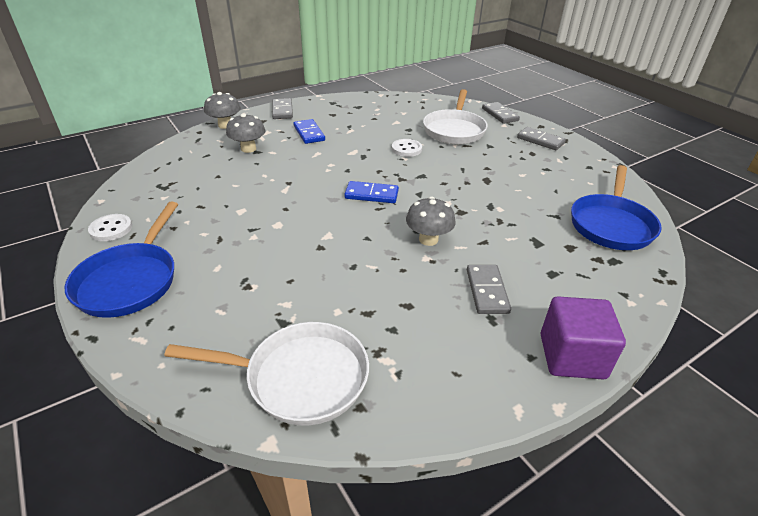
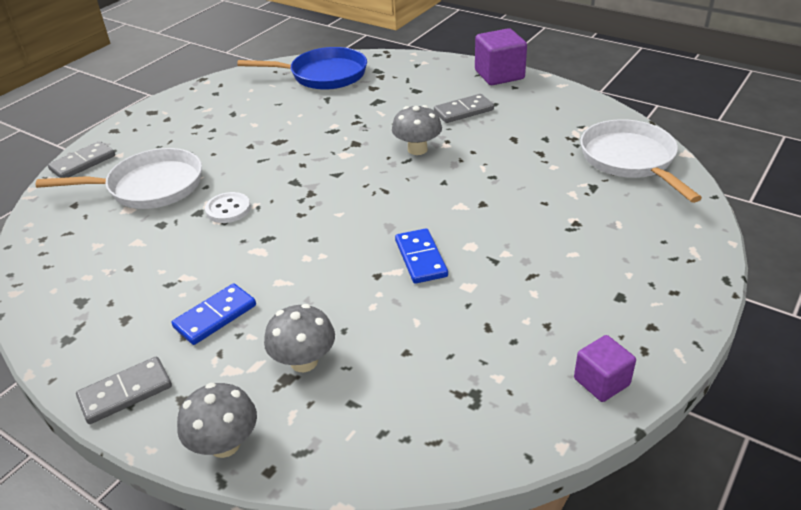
camera: 110 degrees left, 0 degrees up
(111, 229) = (601, 382): white button -> purple cube
(130, 281) = (650, 302): blue pan -> none
(371, 194) = (360, 203): blue domino -> blue domino (420, 258)
(540, 140) = (160, 125): grey domino -> none

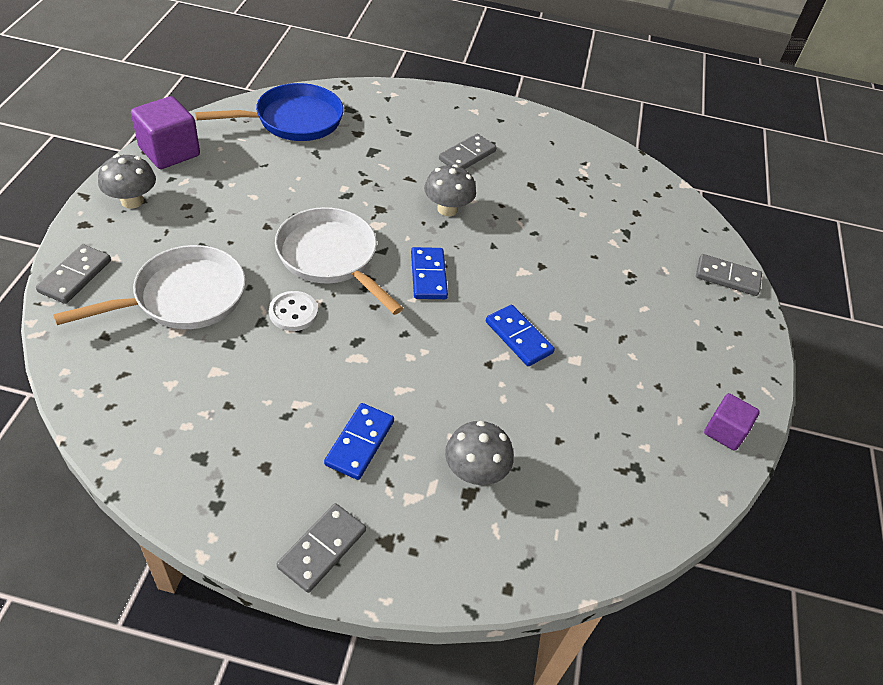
camera: 30 degrees left, 10 degrees up
(224, 444) = (453, 575): grey mushroom -> grey mushroom (132, 201)
(365, 197) = (428, 275): none -> blue domino
(499, 75) = (478, 105): purple cube -> purple cube (169, 152)
(630, 160) = (643, 197): white pan -> white pan (331, 257)
(690, 240) = (727, 277): none -> grey domino

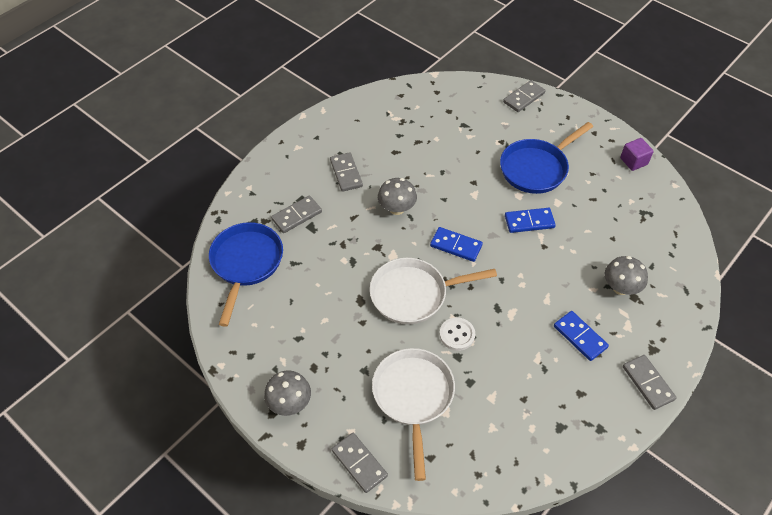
camera: 55 degrees left, 5 degrees up
(169, 152) = (240, 360): purple cube -> none
(380, 136) = (297, 216): none -> grey domino
(616, 321) = (536, 168): none -> blue pan

